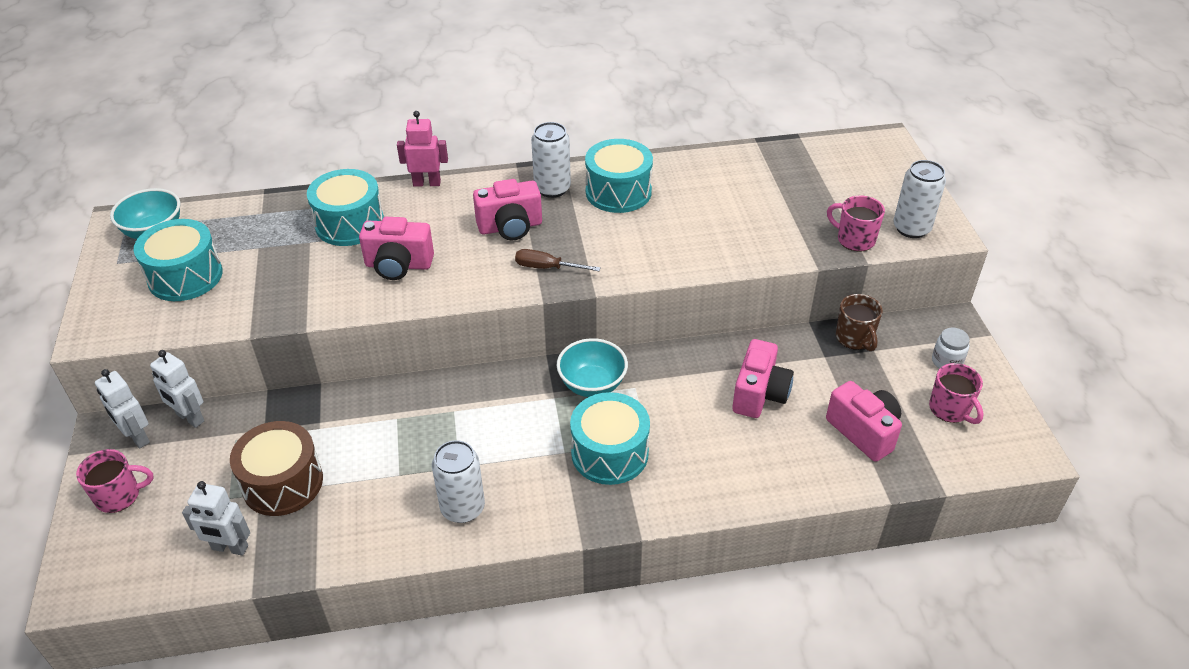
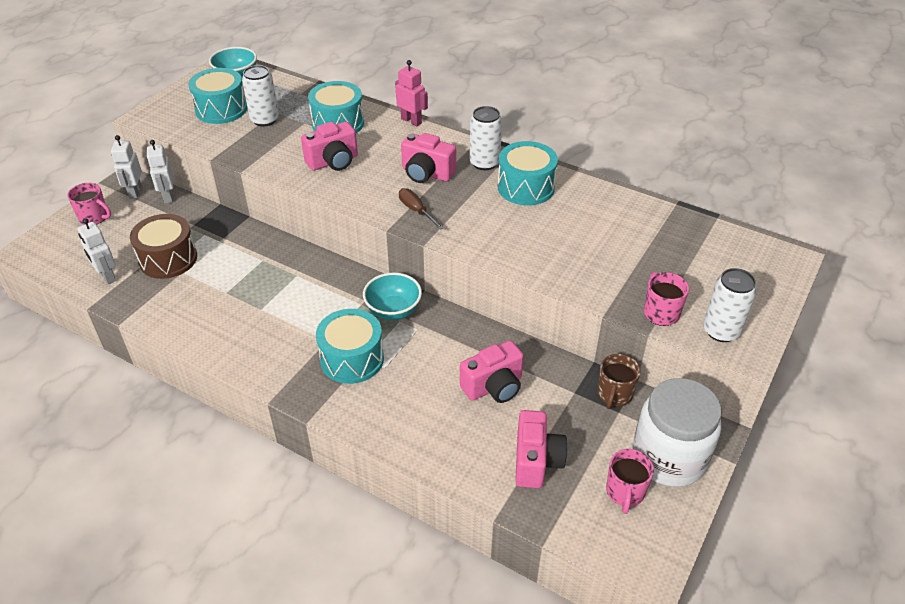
camera: 40 degrees right, 0 degrees up
(398, 265) = (333, 162): pink camera -> pink camera turned 75 degrees counterclockwise
(462, 508) = (235, 334): white can -> white can (264, 120)
(946, 361) = (668, 457): white jar -> white jar, size x2.46

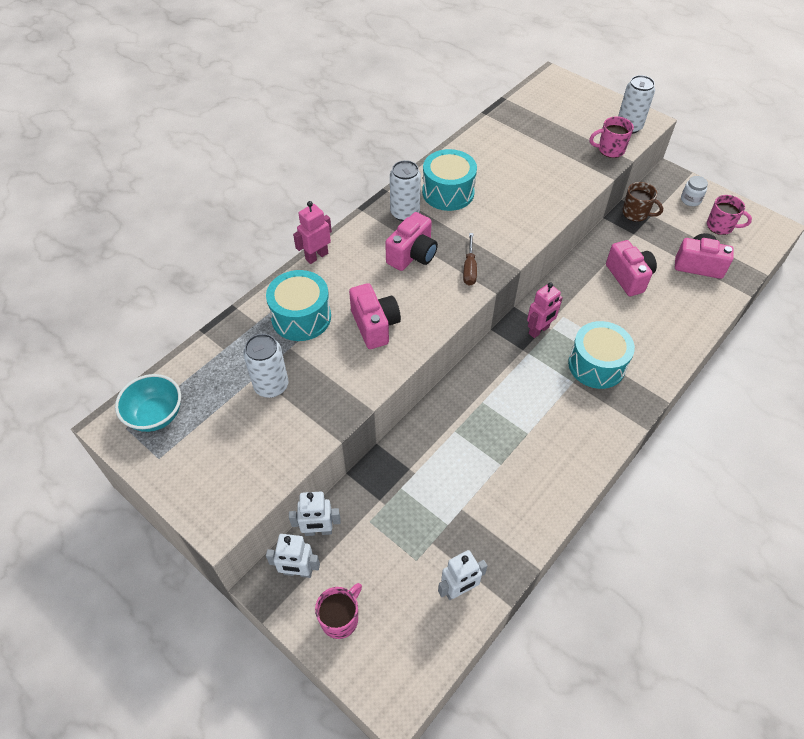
camera: 80 degrees left, 10 degrees up
(168, 259) = (437, 524): brown drum -> none
(221, 109) = (231, 432): turquoise drum -> none
(393, 311) = (539, 330): turquoise bowl -> pink robot
(416, 211) = (469, 269): brown screwdriver -> brown screwdriver turned 60 degrees counterclockwise
(668, 457) = (690, 200): white jar -> white jar, size x0.41

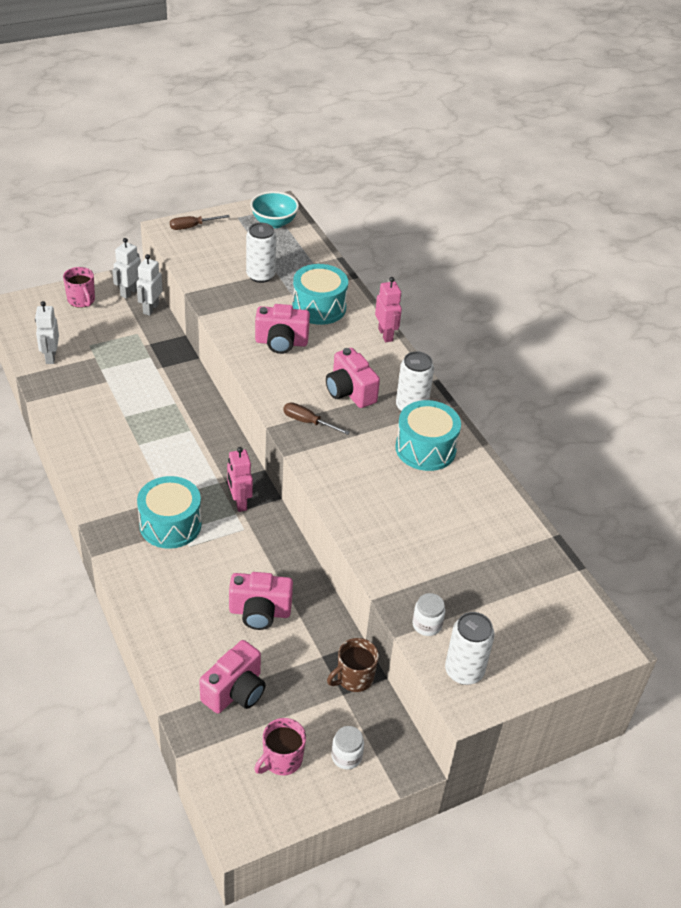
camera: 110 degrees right, 10 degrees down
(201, 497) = (192, 227): none -> brown screwdriver
(610, 150) = (427, 625): pink mug -> white jar

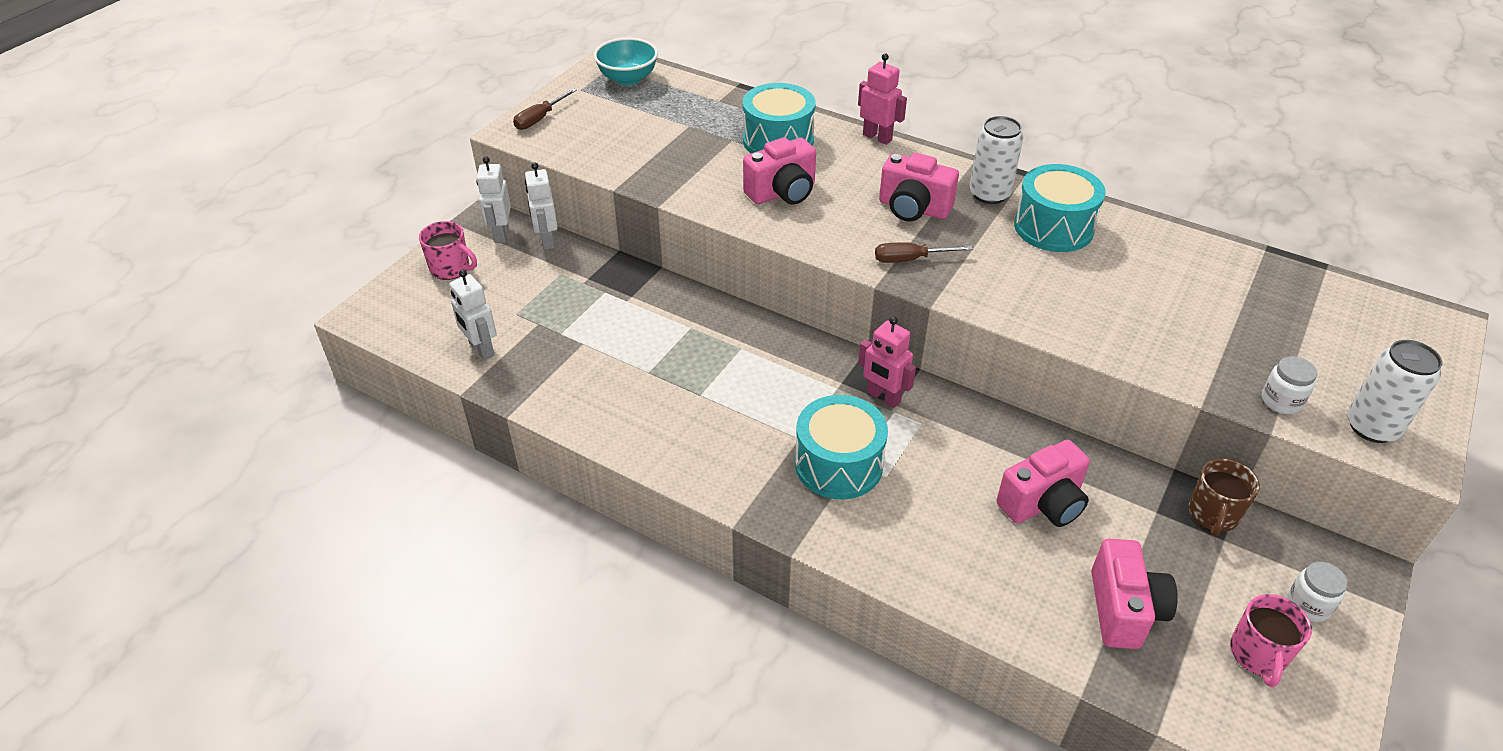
camera: 30 degrees left, 0 degrees up
(260, 275) = (677, 136): white can -> none

